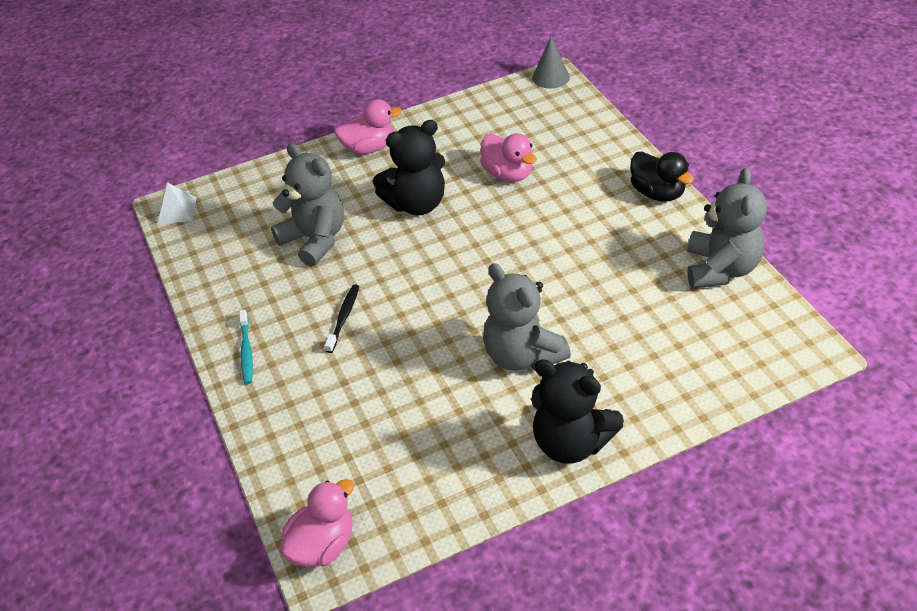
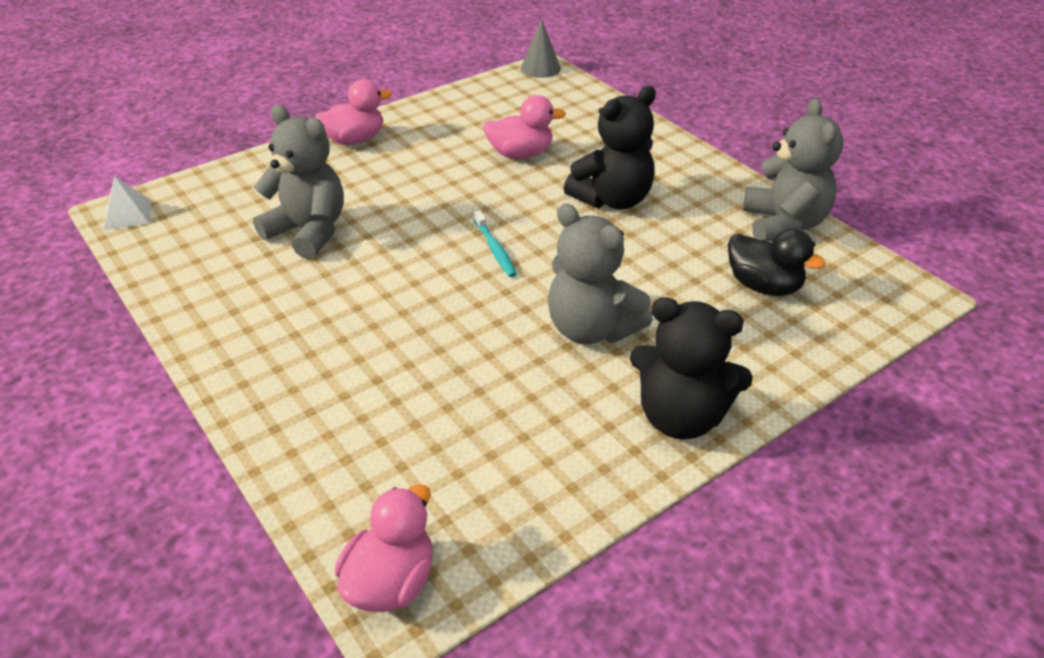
camera: 15 degrees left, 5 degrees down
(246, 351) = (241, 357): turquoise toothbrush -> turquoise toothbrush (495, 249)
(343, 318) = (361, 309): black toothbrush -> none
(416, 204) = (423, 188): black teddy bear -> black teddy bear (612, 199)
(508, 174) = (520, 154): pink duck -> pink duck turned 45 degrees counterclockwise
(657, 193) = (689, 161): black duck -> black duck (763, 286)

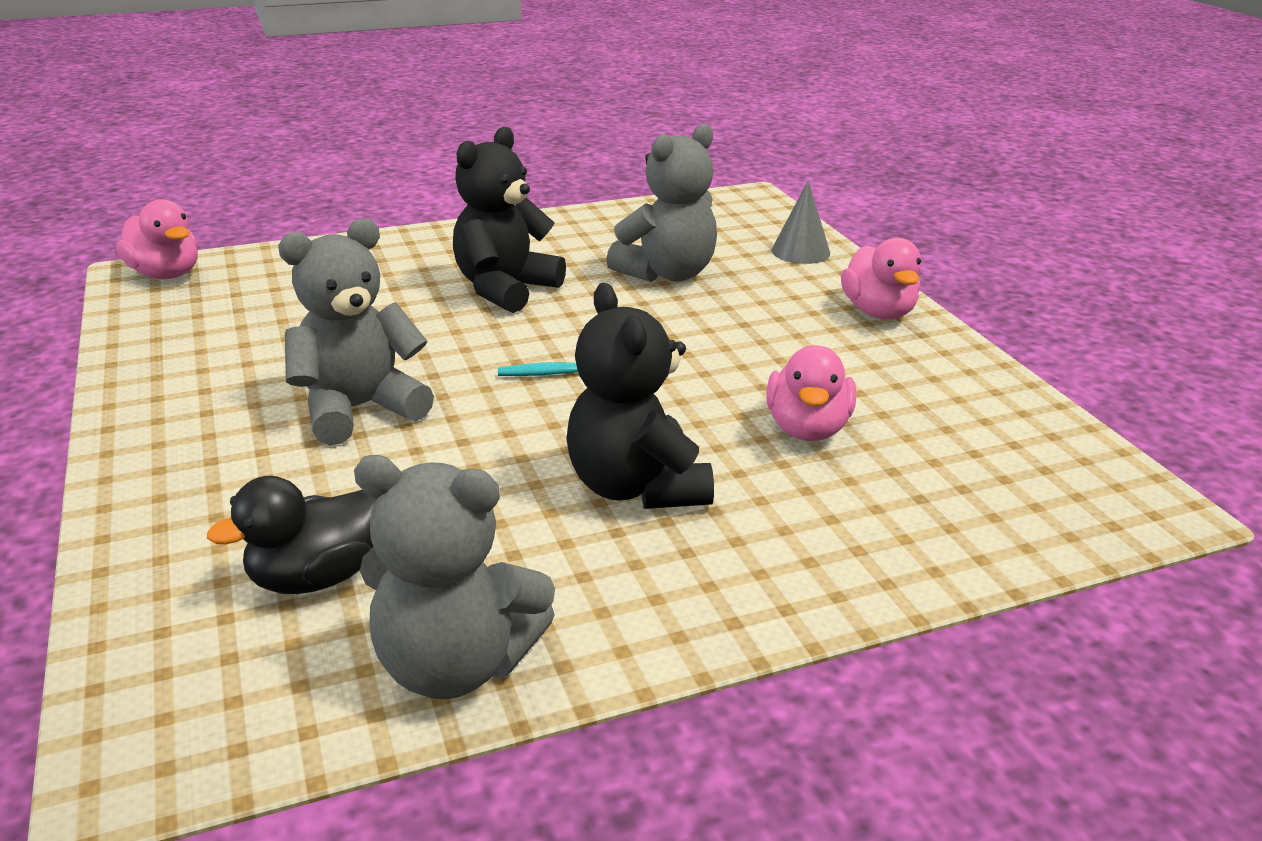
camera: 105 degrees right, 10 degrees down
(128, 215) = (742, 201): white pyramid -> none
(540, 68) = (1155, 505): grey cone -> grey cone (800, 251)
(680, 417) = (164, 435): black teddy bear -> black teddy bear (505, 289)

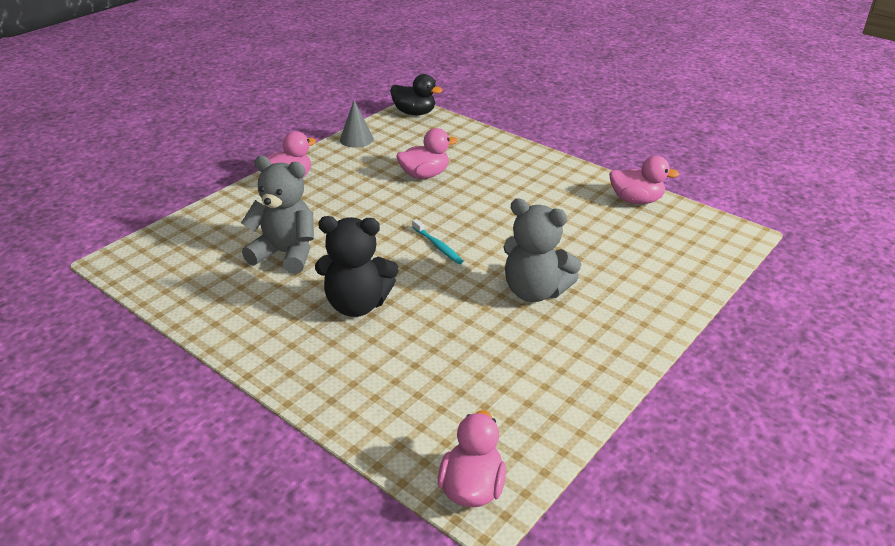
camera: 120 degrees left, 5 degrees up
(317, 577) = (640, 244): black duck -> black duck (414, 113)
(456, 665) = (636, 200): grey teddy bear -> pink duck
(636, 487) = (508, 199): black teddy bear -> none
(800, 251) = (215, 219): grey cone -> grey cone (356, 139)

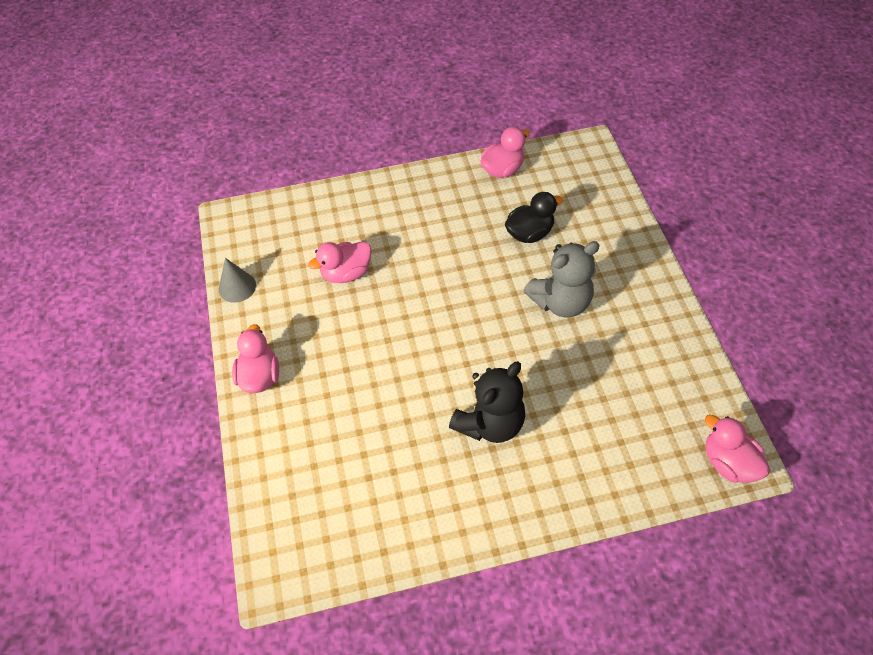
camera: 50 degrees left, 20 degrees up
(286, 254) = (378, 438): grey teddy bear -> none
(414, 113) = (234, 219): black duck -> black duck (529, 233)
(424, 175) = (346, 273): pink duck -> pink duck turned 135 degrees counterclockwise
(438, 246) = (457, 326): turquoise toothbrush -> none

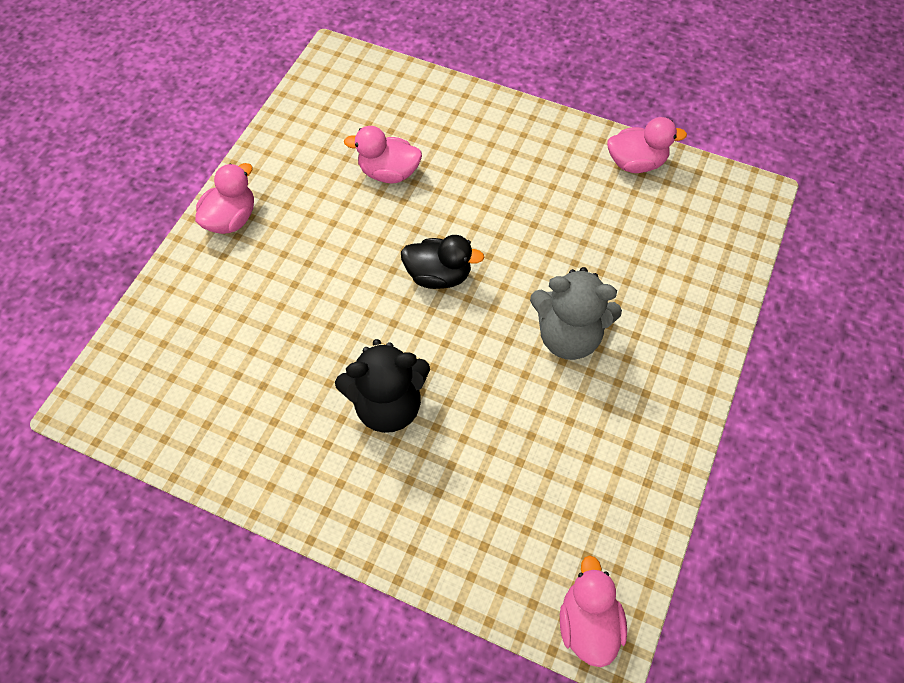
camera: 35 degrees right, 5 degrees up
(237, 287) = (284, 125): grey cone -> none
(529, 233) = (602, 246): black duck -> black duck (439, 275)

